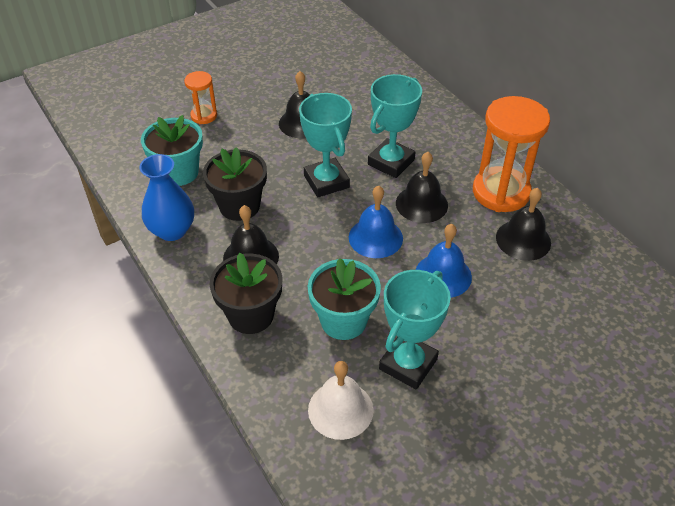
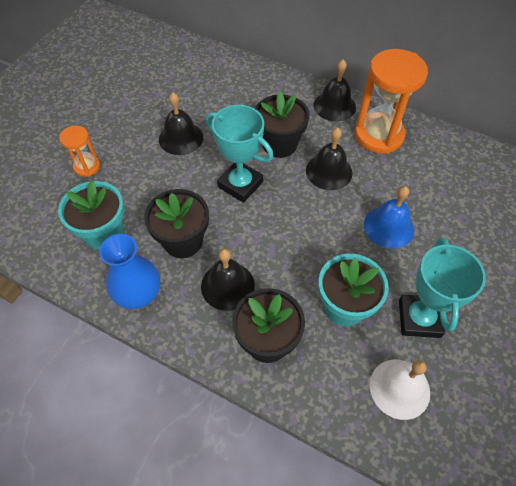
camera: 30 degrees left, 10 degrees up
(375, 237) = (315, 218): blue bell -> none
(391, 162) = (279, 144): turquoise trophy -> black flower pot
(523, 240) = (422, 169): black bell -> black bell (334, 106)

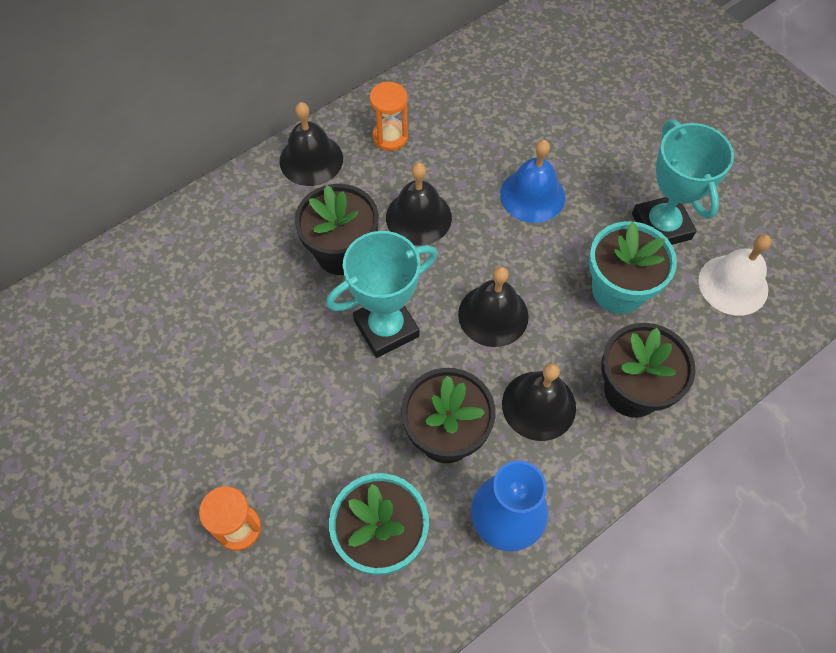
camera: 65 degrees left, 5 degrees up
(181, 138) = (257, 373): black bell -> black bell (493, 315)
(378, 135) = (390, 137): orange hourglass -> orange hourglass, size x0.51
(419, 318) = (661, 226): turquoise trophy -> turquoise trophy turned 45 degrees clockwise

